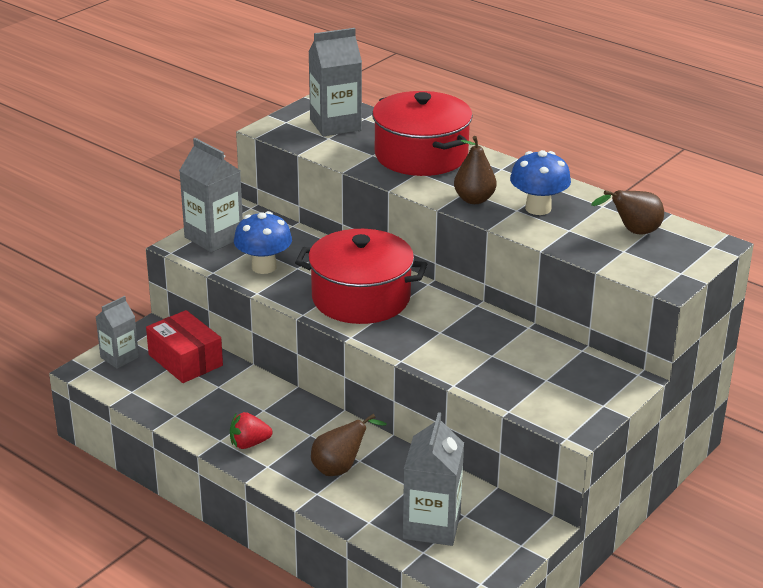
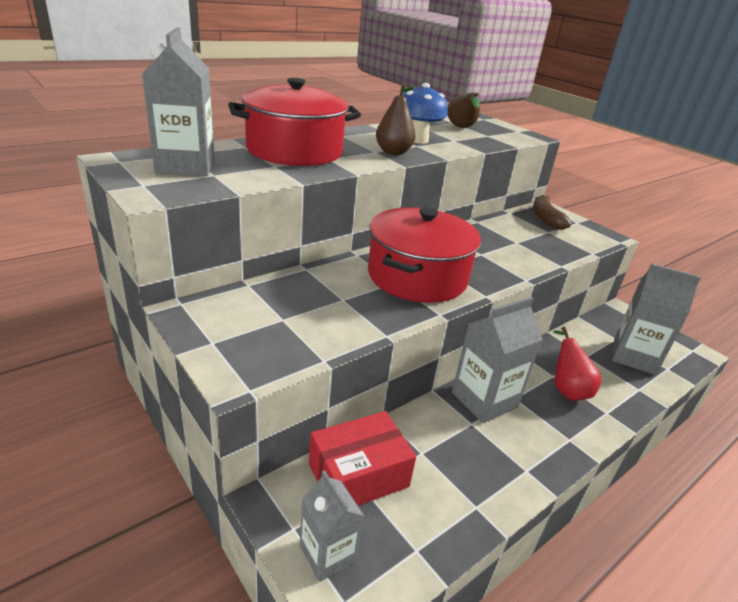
camera: 80 degrees left, 0 degrees up
(214, 237) = (235, 344): grey carton -> grey carton (484, 400)
(249, 444) = (533, 446): red strawberry -> none
(264, 267) = (331, 320): blue mushroom -> none
(340, 468) = (567, 389): brown pear -> red pear
(589, 379) = (546, 218): none -> brown banana

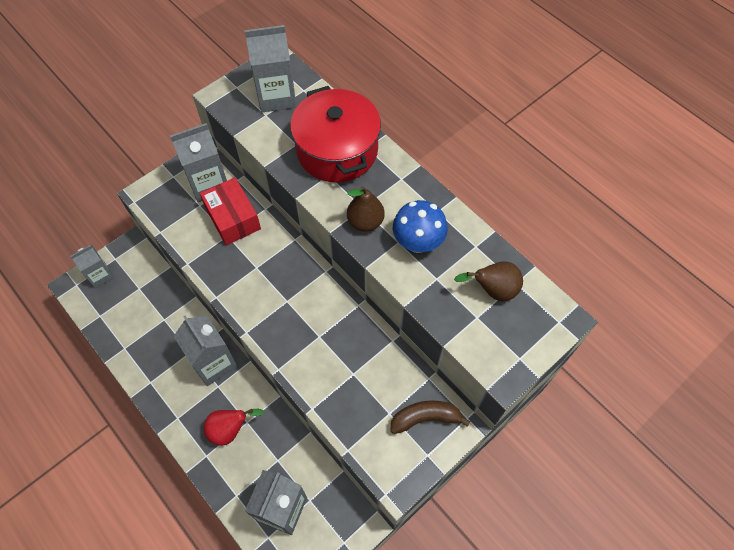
camera: 90 degrees right, 30 degrees up
(245, 309) = (208, 184): none -> grey carton
(358, 475) = (147, 285): red box -> red box (233, 218)
(417, 276) = (267, 282): red pot -> none

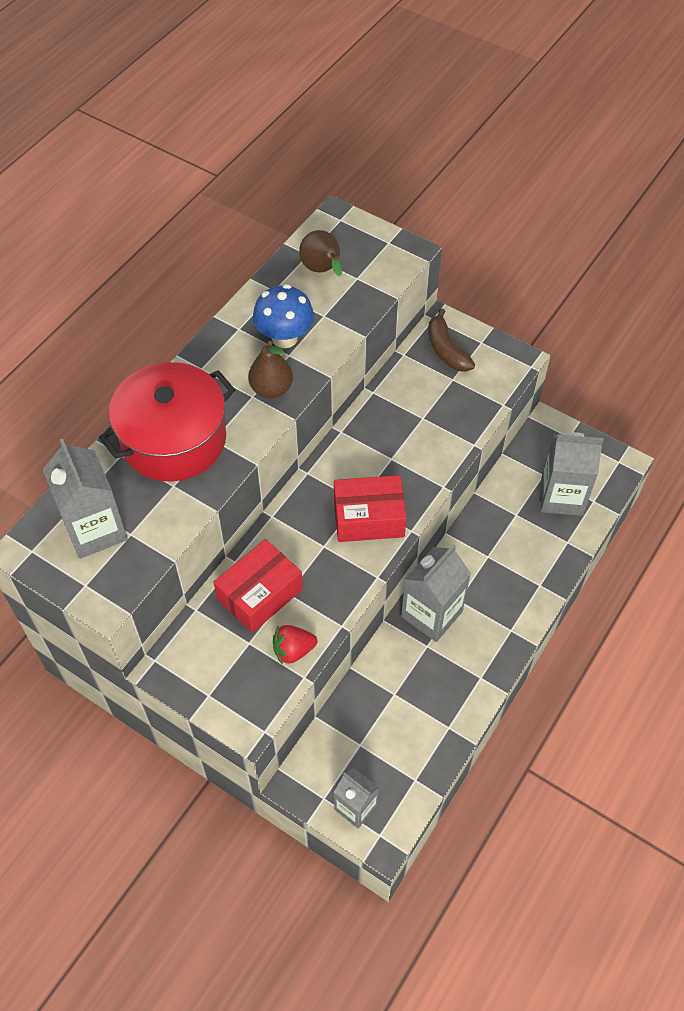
camera: 105 degrees left, 5 degrees down
(182, 230) = (293, 650): none -> red strawberry
(208, 184) = (211, 643): grey carton -> none
(230, 430) = (502, 570): red pear -> none
(268, 304) = (369, 518): none -> red box

